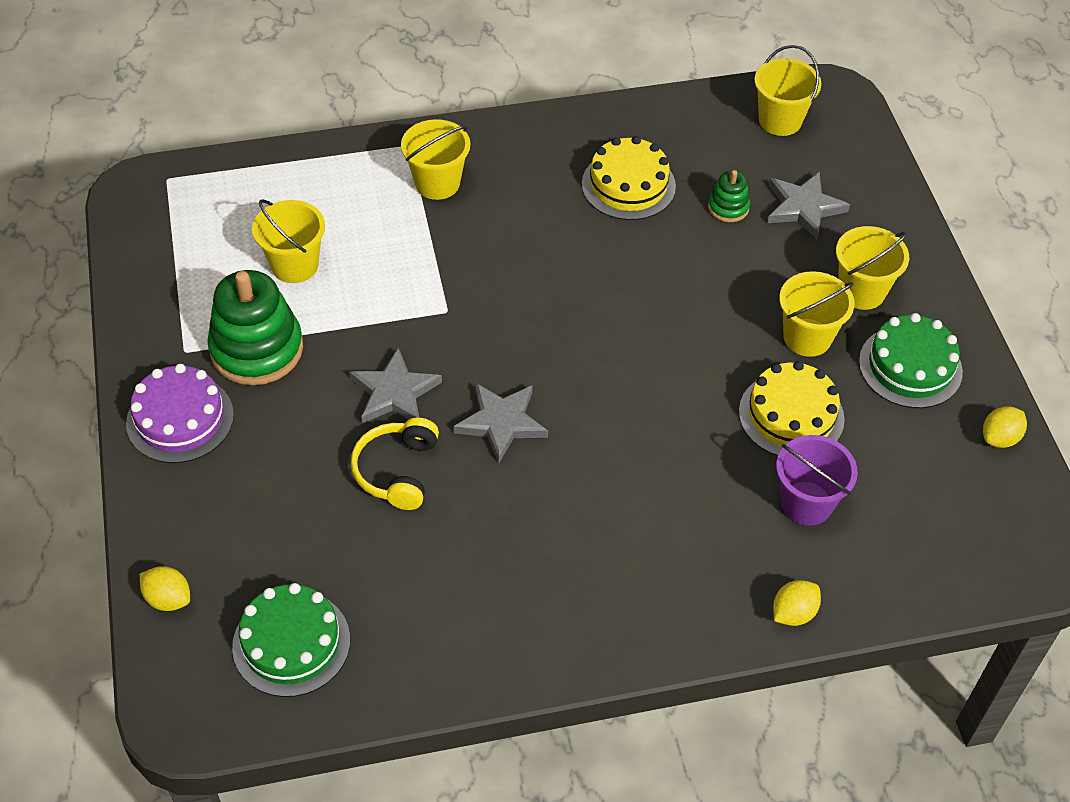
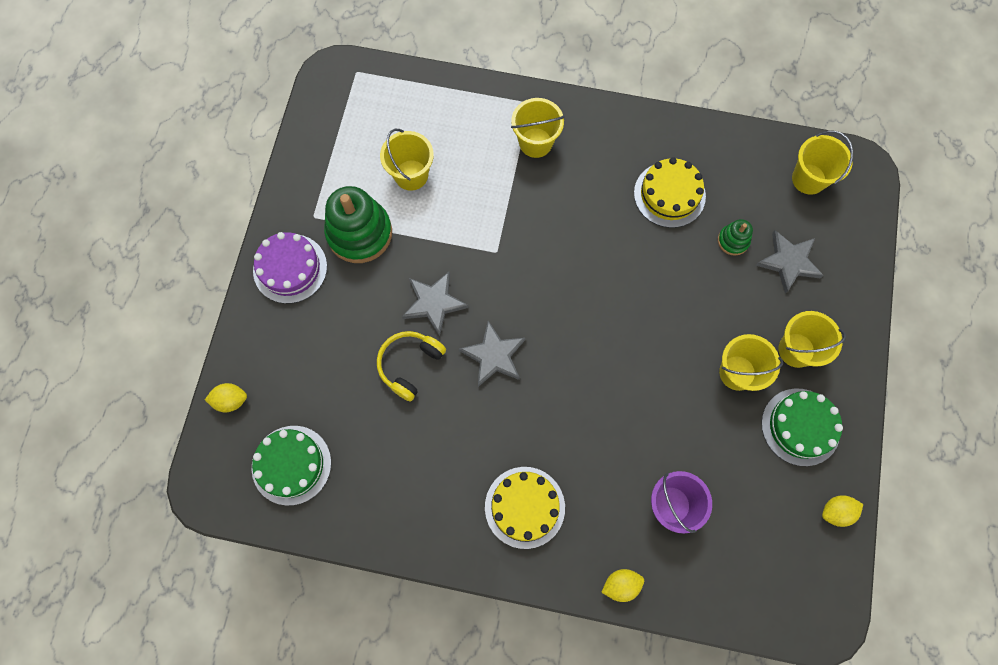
camera: 25 degrees right, 20 degrees up
(168, 599) = (231, 400): yellow lemon -> yellow lemon turned 60 degrees counterclockwise
(791, 415) = (694, 431): yellow cake -> yellow cake (524, 507)

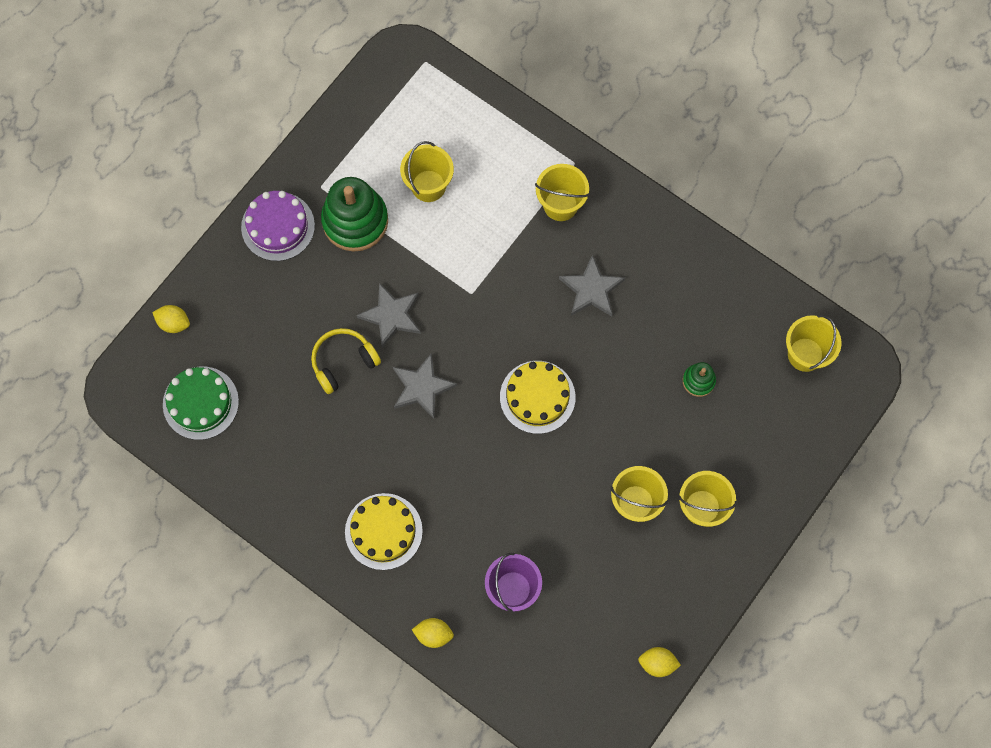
camera: 25 degrees right, 0 degrees up
(669, 194) = (662, 310): yellow cake -> yellow cake (537, 397)
(788, 262) = (740, 424): grey star -> grey star (591, 289)
(800, 427) = (667, 576): green cake -> none

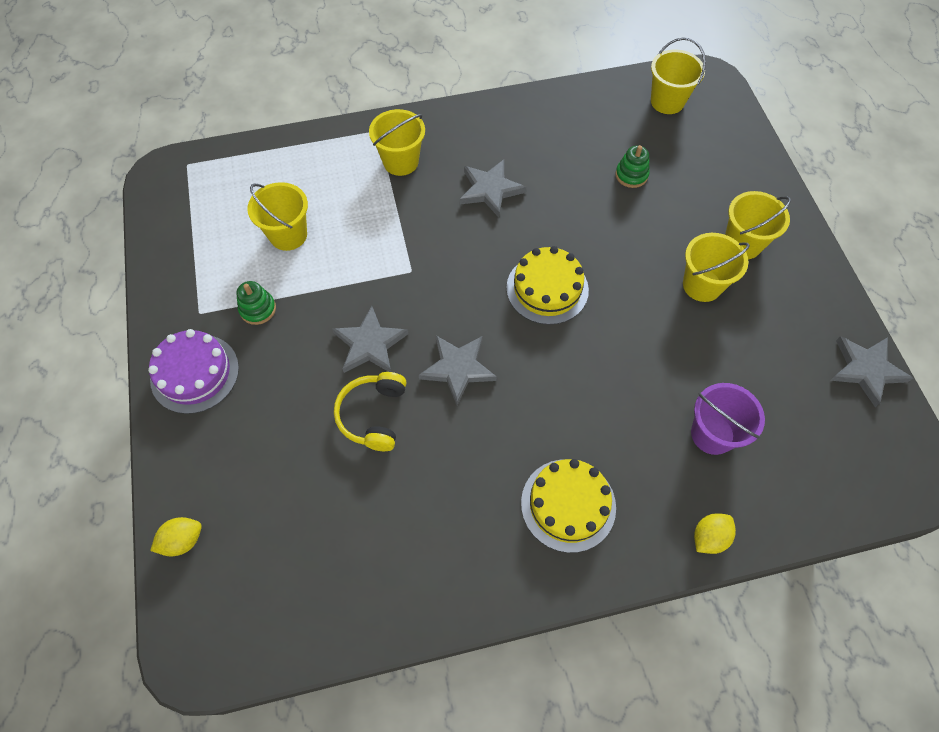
camera: 50 degrees left, 10 degrees down
(200, 403) = (286, 580): green cake -> none
(355, 221) = (258, 309): green stacking toy -> green stacking toy, size x0.48
(657, 663) = (866, 370): yellow lemon -> grey star

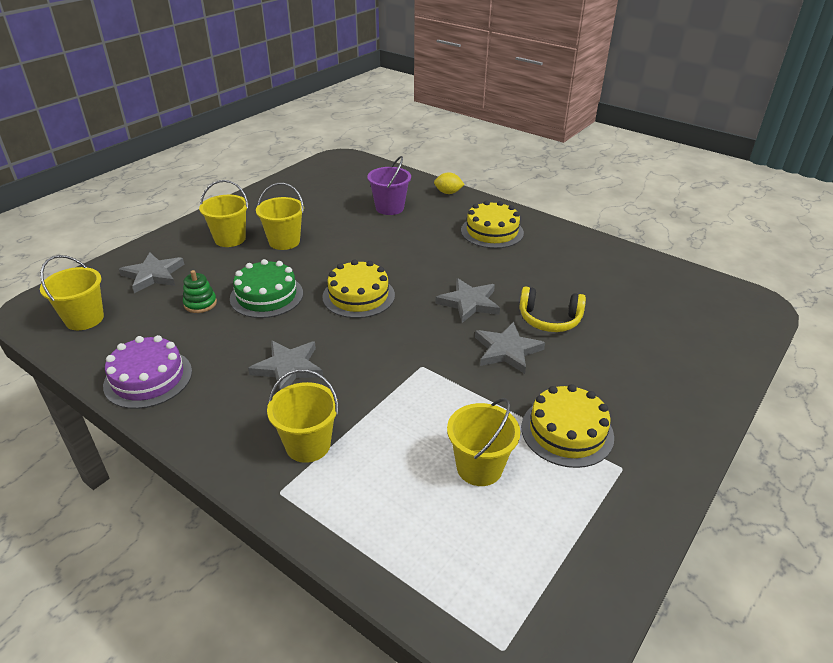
camera: 130 degrees left, 25 degrees down
(183, 540) = (736, 348): yellow lemon -> none
(195, 373) = (661, 427): purple cake -> purple cake (148, 378)
(258, 309) = (567, 431): green stacking toy -> yellow cake
(373, 415) = (549, 319): yellow headphones -> yellow headphones turned 45 degrees clockwise
(606, 223) = (266, 296): none -> green cake
(866, 370) = (290, 181): grey star -> grey star (153, 275)

